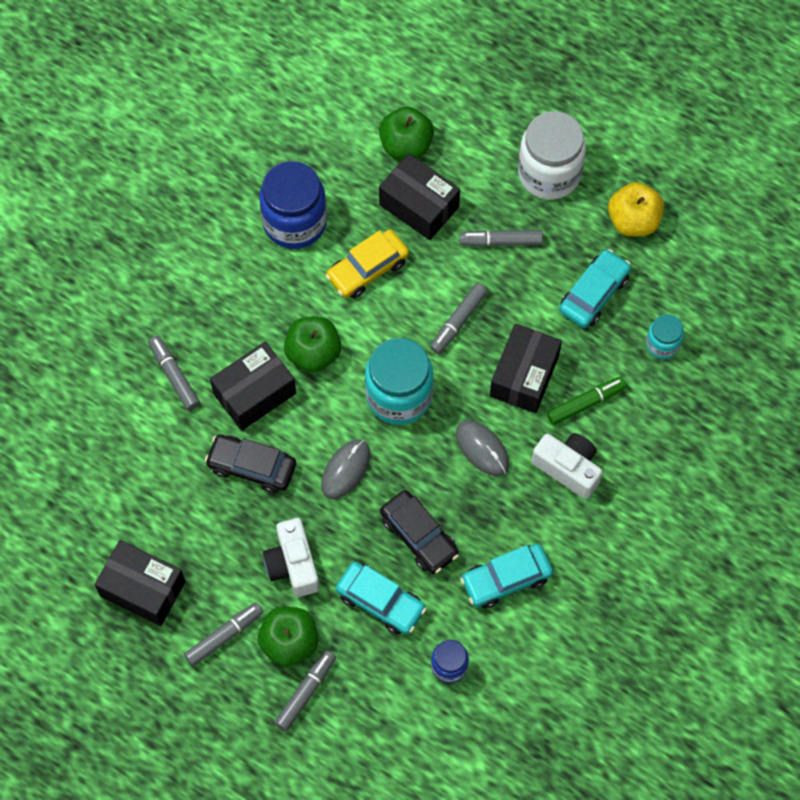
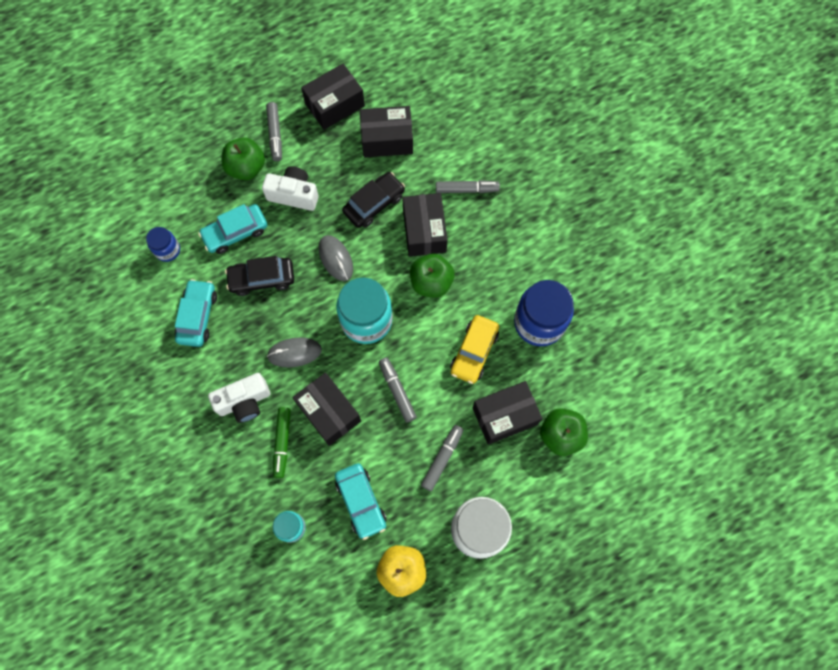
camera: 120 degrees right, 5 degrees up
(157, 500) = (387, 139): none -> black box
(306, 692) = (210, 161): grey marker -> none
(367, 269) = (474, 352): yellow car -> yellow car turned 150 degrees counterclockwise

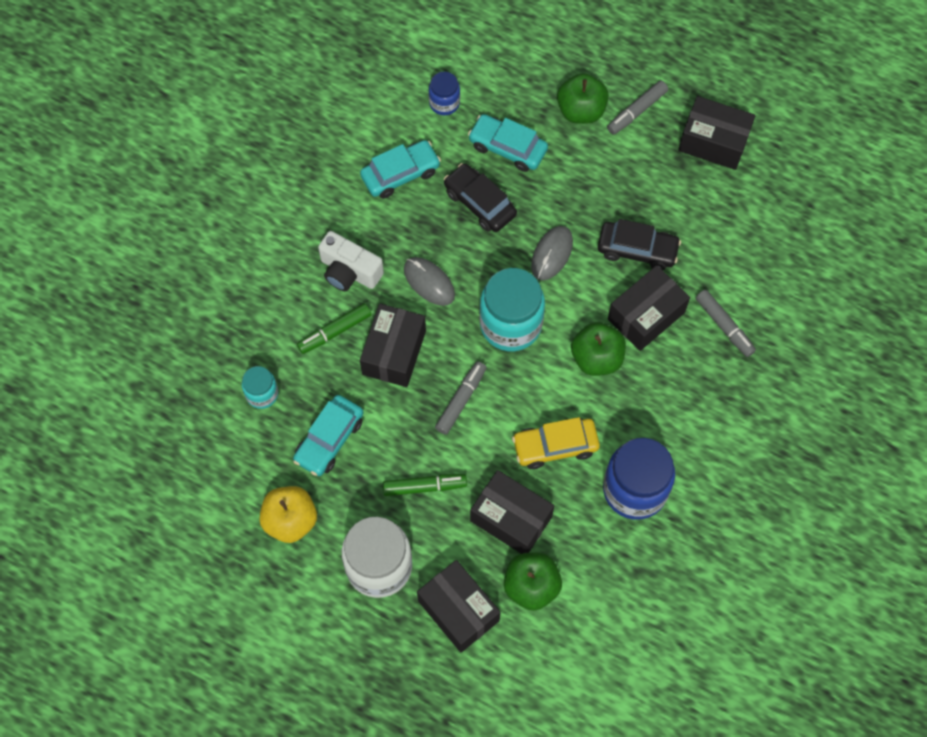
camera: 55 degrees right, 5 degrees down
(293, 195) = (587, 171): white camera -> none
(387, 139) = (716, 215): black box -> black box (458, 610)
(442, 458) = (424, 487): grey marker -> green marker

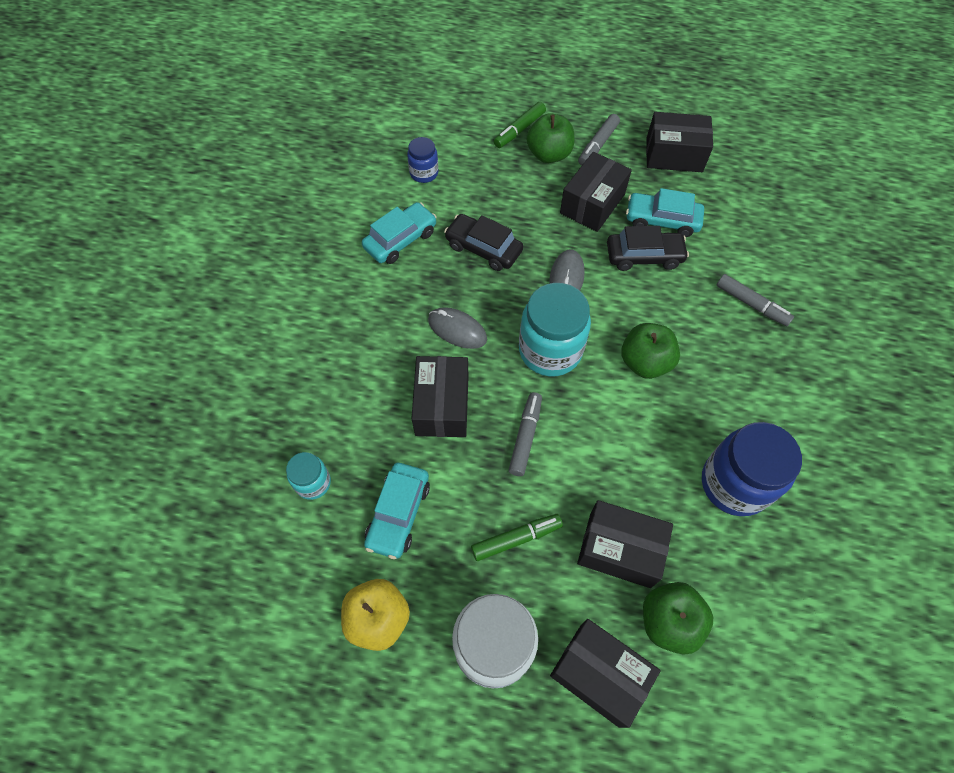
camera: 15 degrees left, 5 degrees down
(334, 331) = (375, 399): green marker -> green marker (519, 130)
(349, 271) = (375, 338): white camera -> none
(507, 148) = (494, 197): turquoise car -> turquoise car (662, 220)
(555, 446) = (637, 459): yellow car -> none
(646, 316) = (676, 312): black box -> black box (592, 204)

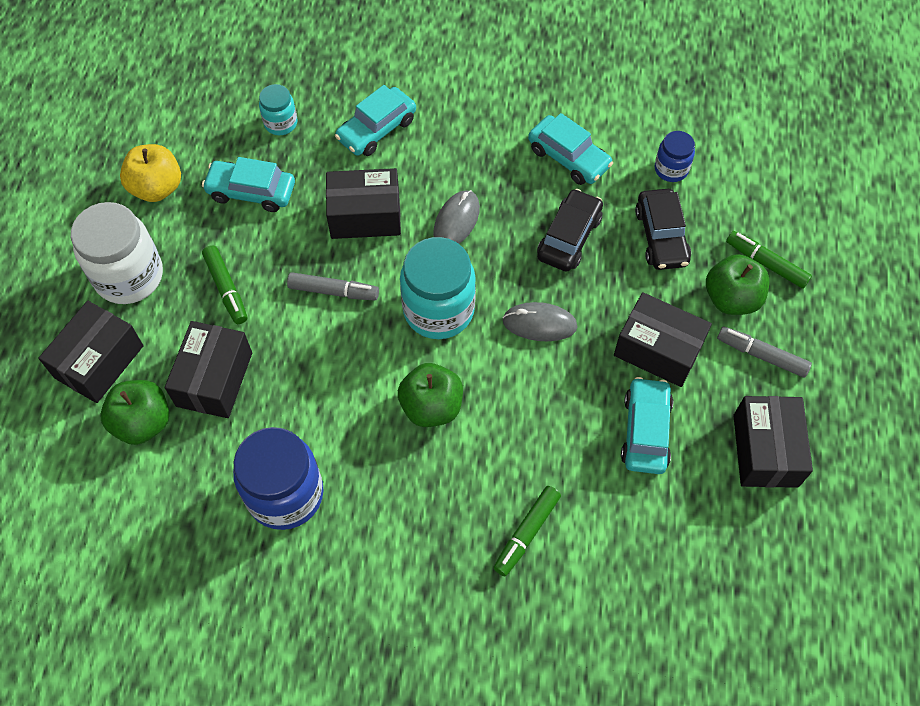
camera: 85 degrees right, 0 degrees up
(340, 390) = (377, 129): none -> turquoise car
(644, 256) = (583, 408): black car -> black car (661, 236)
(751, 304) = (526, 533): grey marker -> green marker

